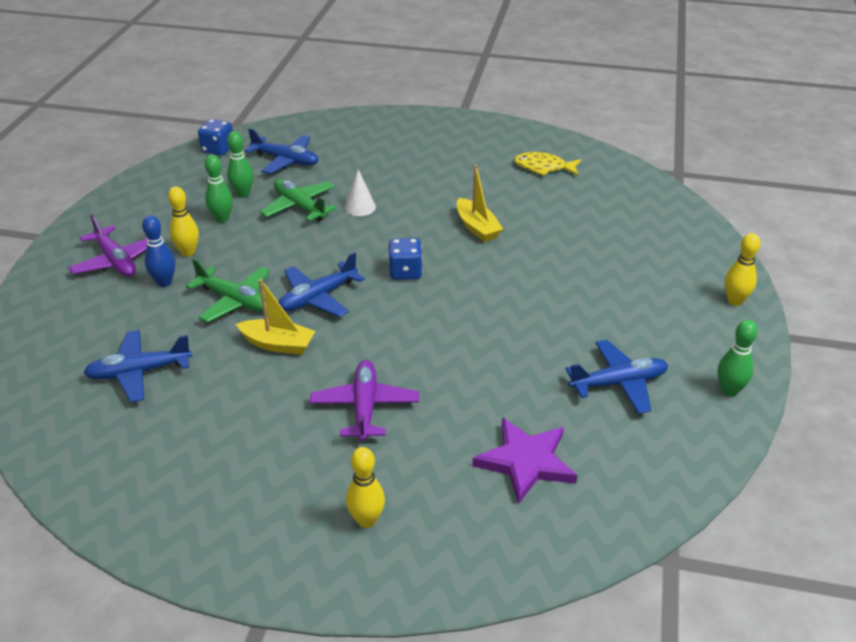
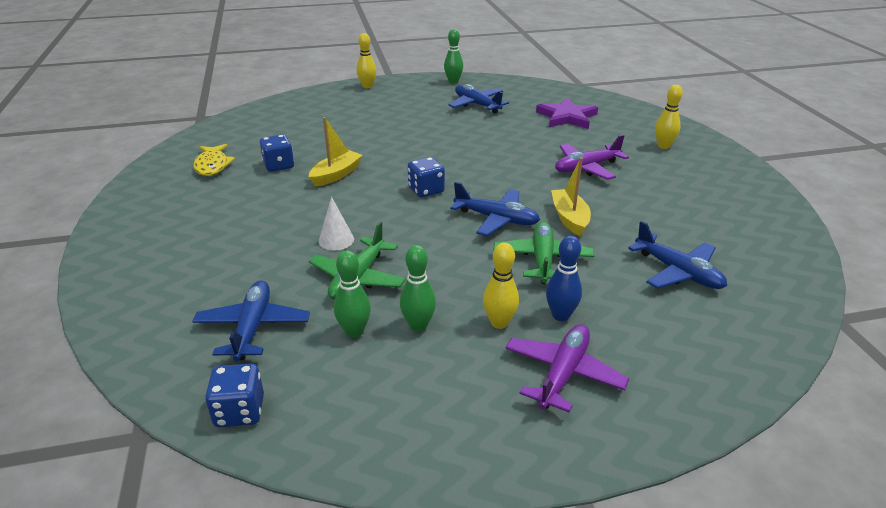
camera: 115 degrees left, 5 degrees down
(520, 200) = (279, 165): none -> blue dice

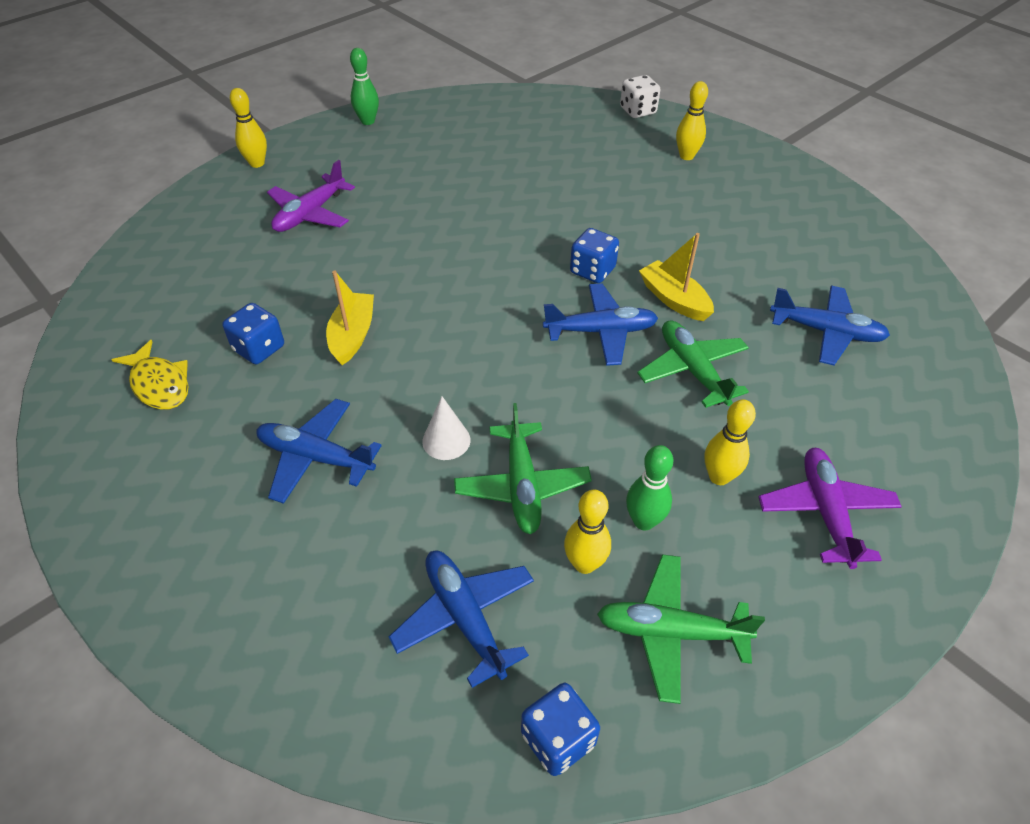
camera: 30 degrees left, 15 degrees up
(354, 331) = (584, 564): green bowling pin -> yellow bowling pin
(372, 391) = (670, 631): none -> green plane
(426, 190) = (486, 318): blue dice -> blue dice (592, 270)
(477, 105) = (431, 154): blue plane -> blue plane (316, 457)
(560, 315) = (767, 438): blue bowling pin -> none
(567, 117) = (553, 142): purple star -> none
(586, 168) = (634, 217): purple plane -> purple plane (310, 214)
(650, 114) = (638, 111): none -> white dice

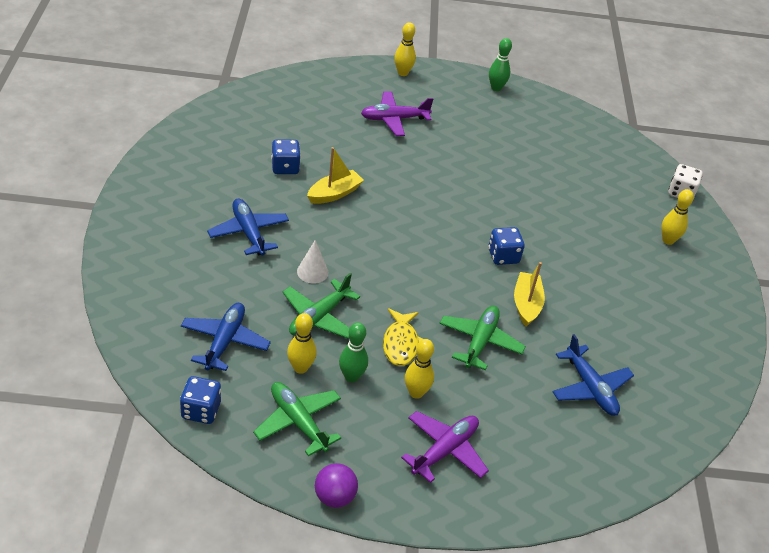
camera: 40 degrees right, 5 degrees down
(159, 384) = (225, 151): yellow fish -> yellow fish (401, 344)
(601, 331) = (460, 287): blue plane -> none
(823, 680) = (334, 497): none -> purple ball

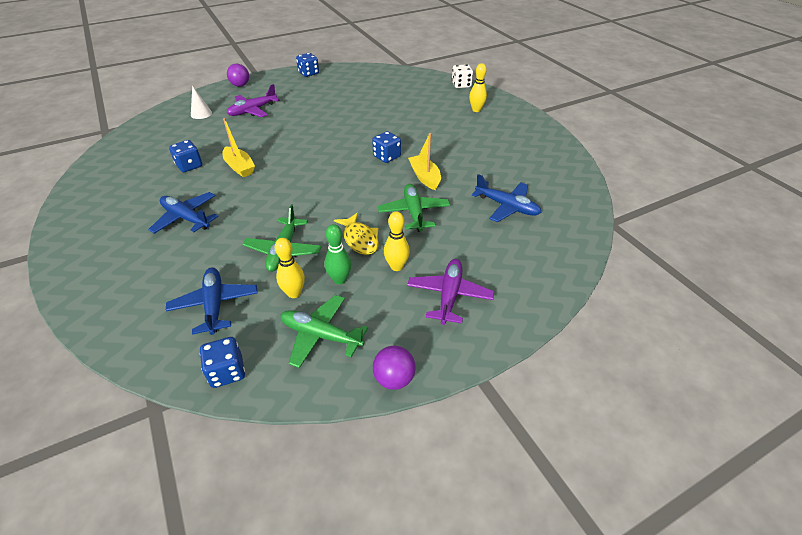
camera: 25 degrees left, 0 degrees up
(312, 272) = (257, 222): white cone -> white cone (201, 114)
(334, 194) = (239, 167): yellow boat -> yellow boat turned 120 degrees clockwise
(402, 73) = (240, 85): yellow bowling pin -> purple ball
(496, 88) = (308, 73): green bowling pin -> blue dice

